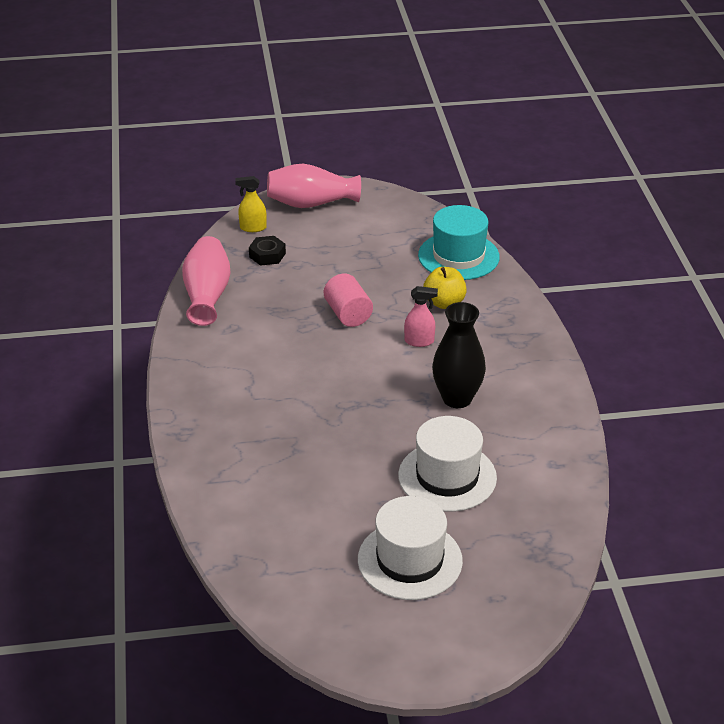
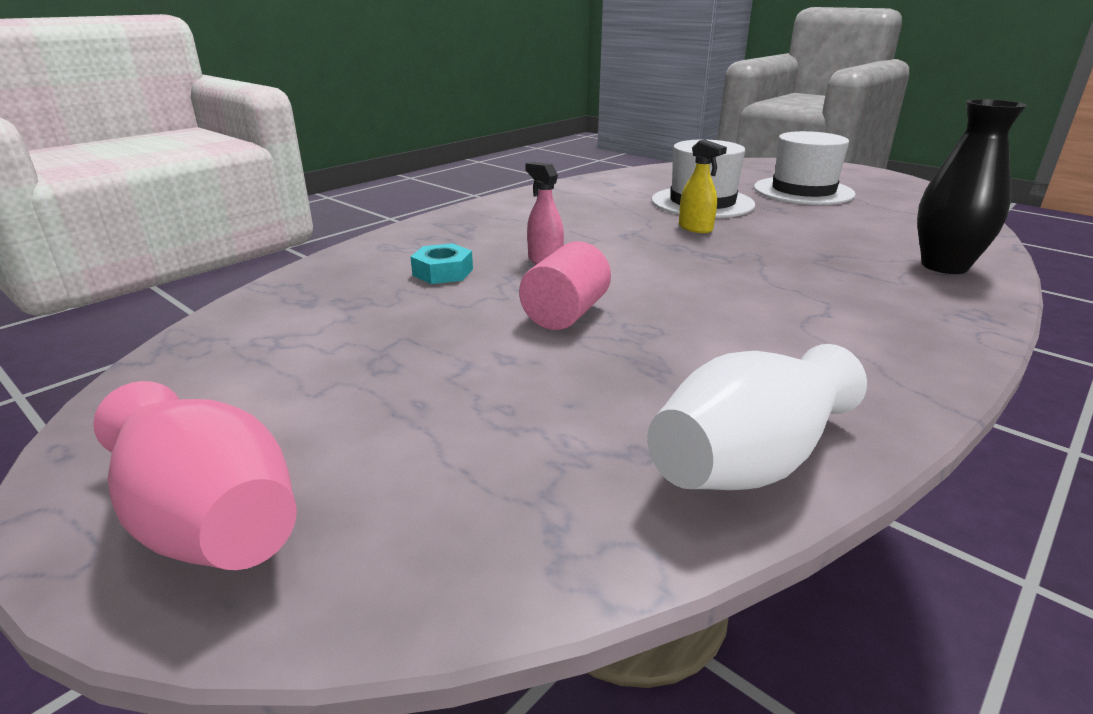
camera: 130 degrees left, 10 degrees down
(207, 295) = (750, 461): pink vase -> white vase
(253, 228) = (422, 555): yellow spray bottle -> yellow spray bottle (695, 228)
(267, 255) = (514, 463): black nut -> none
(444, 302) = (443, 272): yellow apple -> turquoise nut
(457, 398) = (602, 223): black vase -> black vase (944, 266)
(458, 256) = (308, 296): turquoise hat -> none

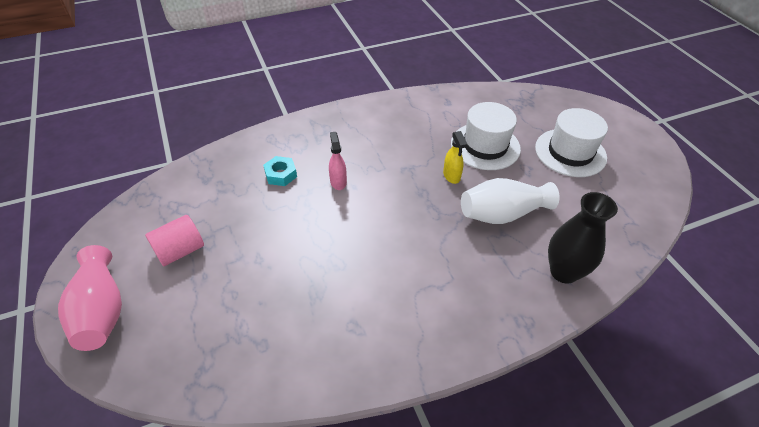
camera: 25 degrees right, 20 degrees up
(565, 314) = (310, 235): pink cylinder -> pink cylinder (180, 251)
(750, 461) = (300, 370): white vase -> white vase (502, 214)

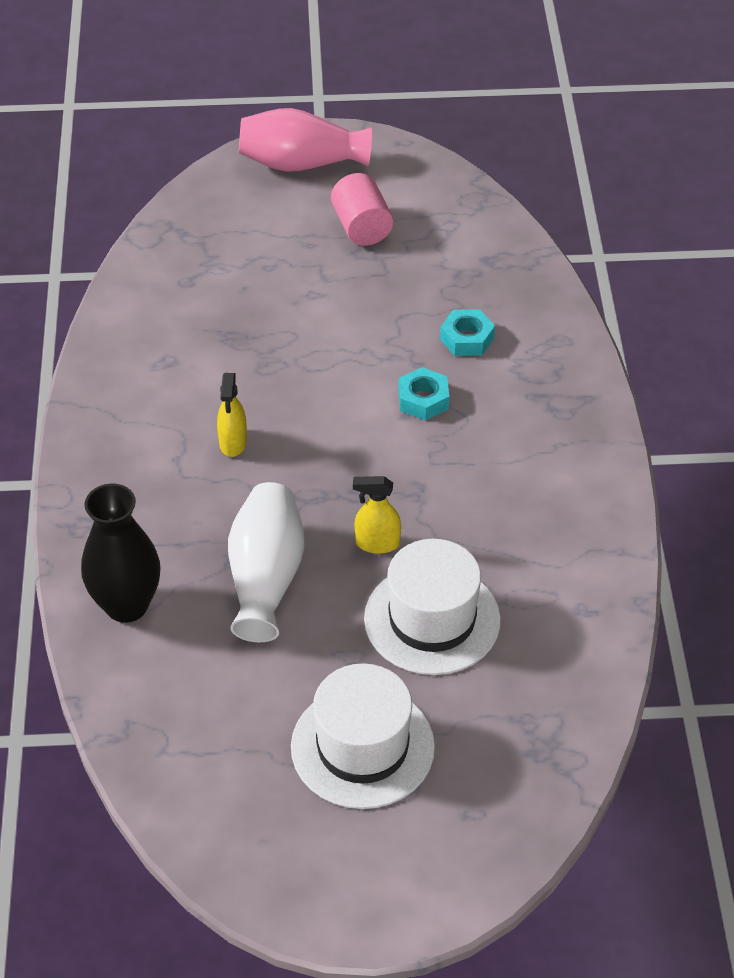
camera: 110 degrees right, 0 degrees up
(338, 182) = (423, 399): pink spray bottle -> turquoise nut
(412, 261) = (233, 443): none -> yellow spray bottle

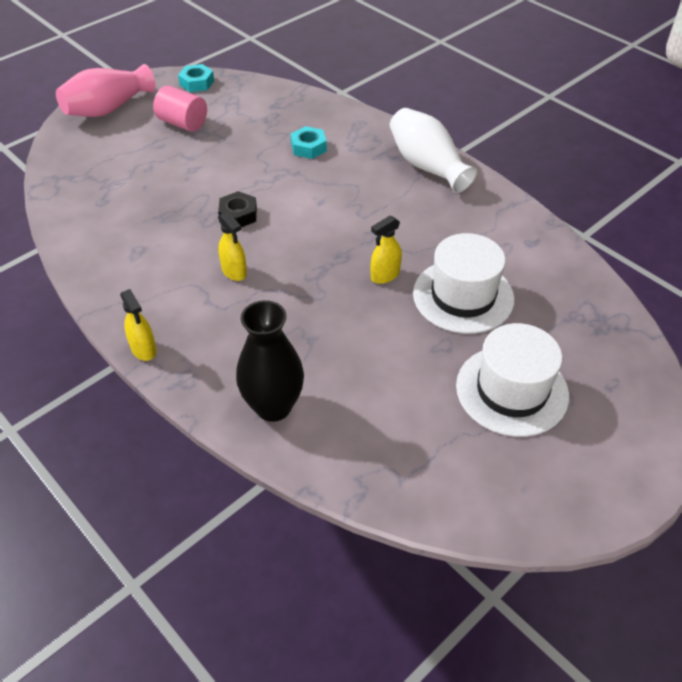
camera: 40 degrees left, 0 degrees up
(72, 472) = (144, 349): none -> yellow spray bottle
(265, 578) = (343, 334): white vase -> white vase (427, 166)
(303, 379) = (238, 215): none -> black nut
(423, 399) = (321, 188): turquoise nut -> turquoise nut (197, 83)

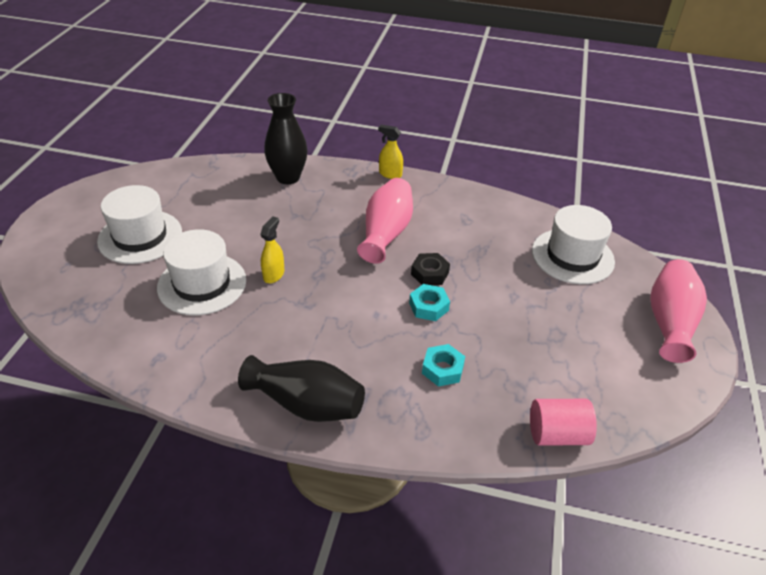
camera: 145 degrees right, 5 degrees down
(97, 177) = (572, 256): none -> white hat
(182, 123) = (586, 339): pink cylinder -> pink cylinder (557, 434)
(197, 83) = (648, 401): turquoise nut -> turquoise nut (428, 307)
(234, 272) = (386, 233): yellow spray bottle -> pink vase
(427, 166) = (306, 404): white vase -> black vase

